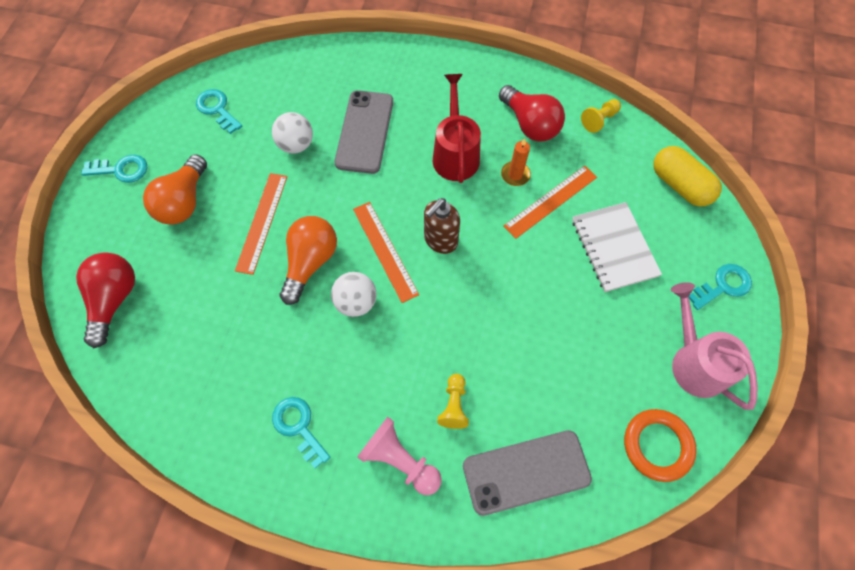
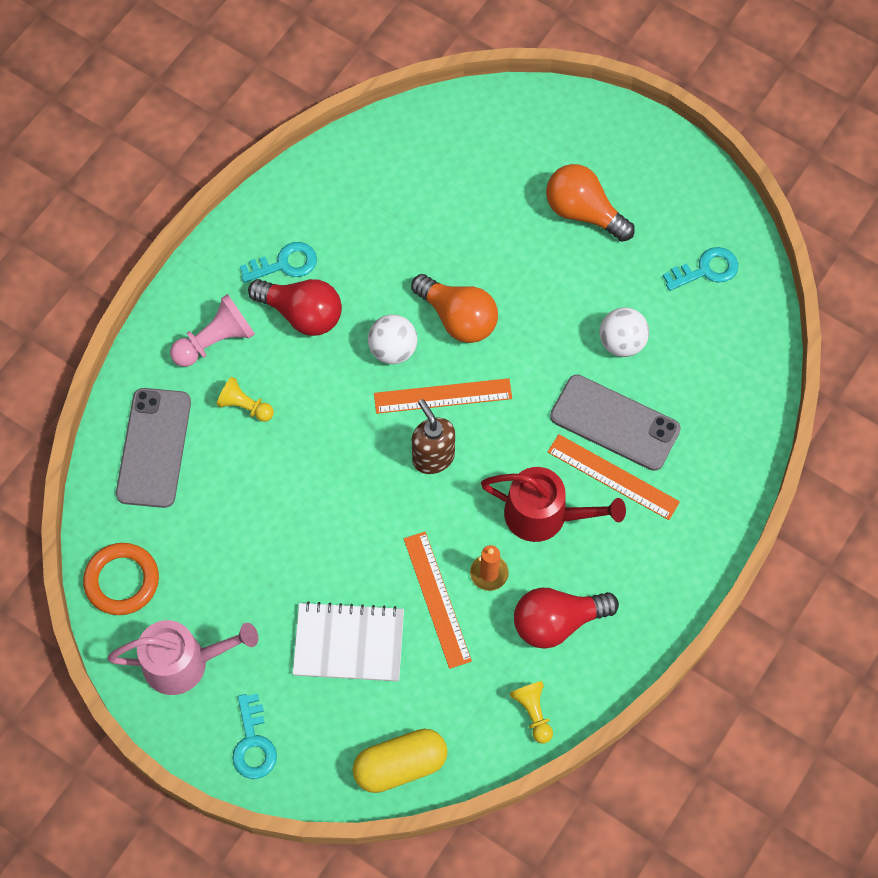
camera: 110 degrees right, 0 degrees up
(115, 300) = (486, 131): red light bulb -> red light bulb (302, 314)
(121, 170) = (650, 158): turquoise key -> none
(262, 222) = (527, 283): orange ruler -> orange ruler (613, 477)

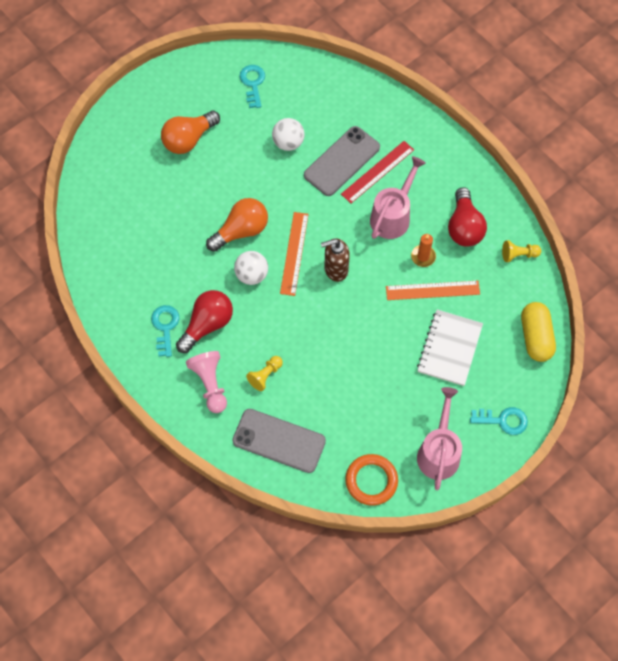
camera: 75 degrees left, 0 degrees up
(545, 515) = (393, 215): red watering can -> pink watering can
(613, 477) = (377, 172): orange ruler -> red ruler

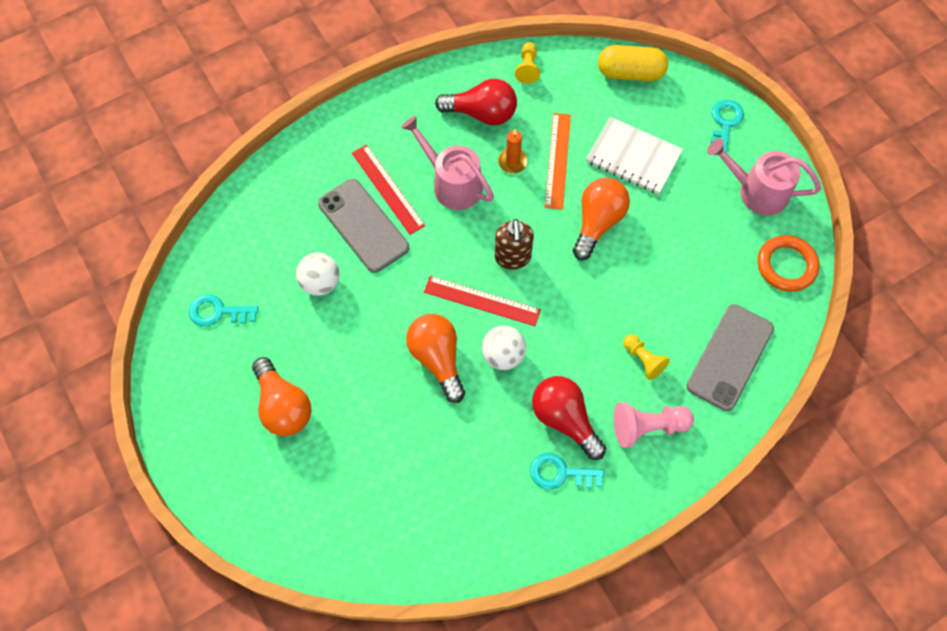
camera: 80 degrees left, 0 degrees up
(294, 253) = (482, 300): orange ruler -> red ruler
(380, 328) = (597, 222): none -> orange light bulb

